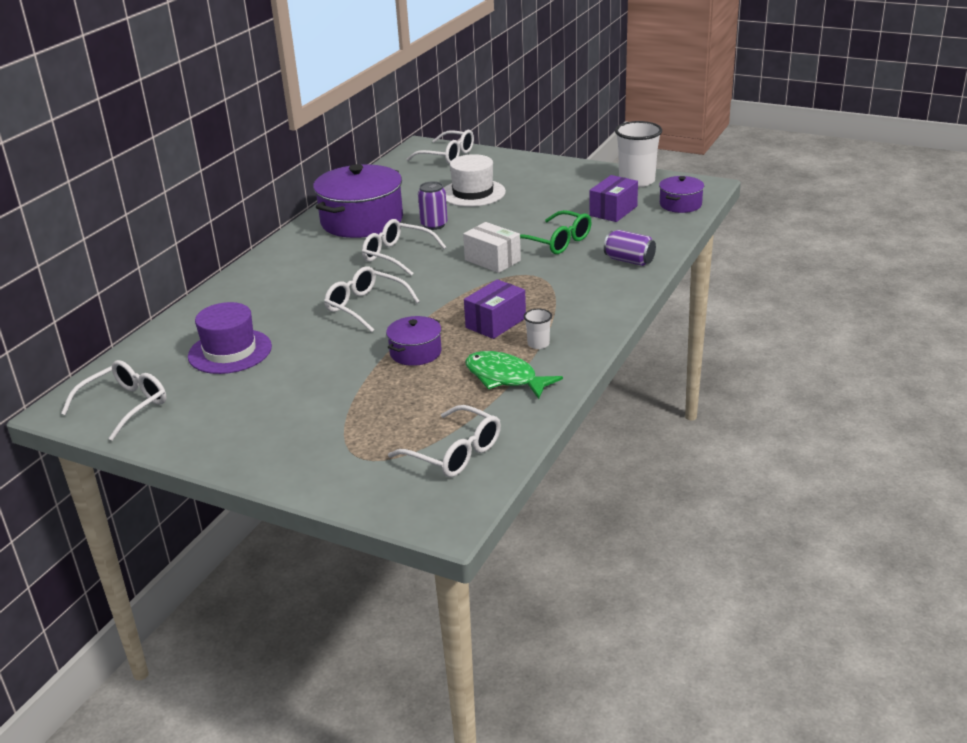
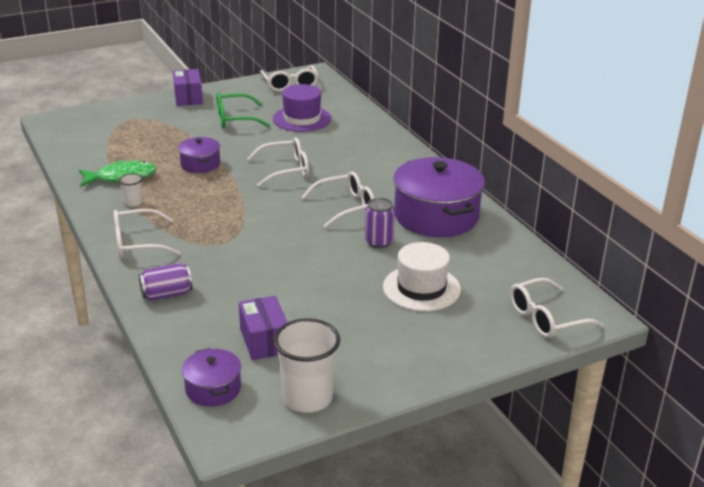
camera: 125 degrees right, 0 degrees up
(455, 453) = (89, 139): white glasses -> white glasses (137, 243)
(492, 260) = (272, 238): white box -> none
(495, 323) = (184, 200): purple box -> purple box (188, 97)
(557, 242) = (254, 280): green glasses -> green glasses (235, 119)

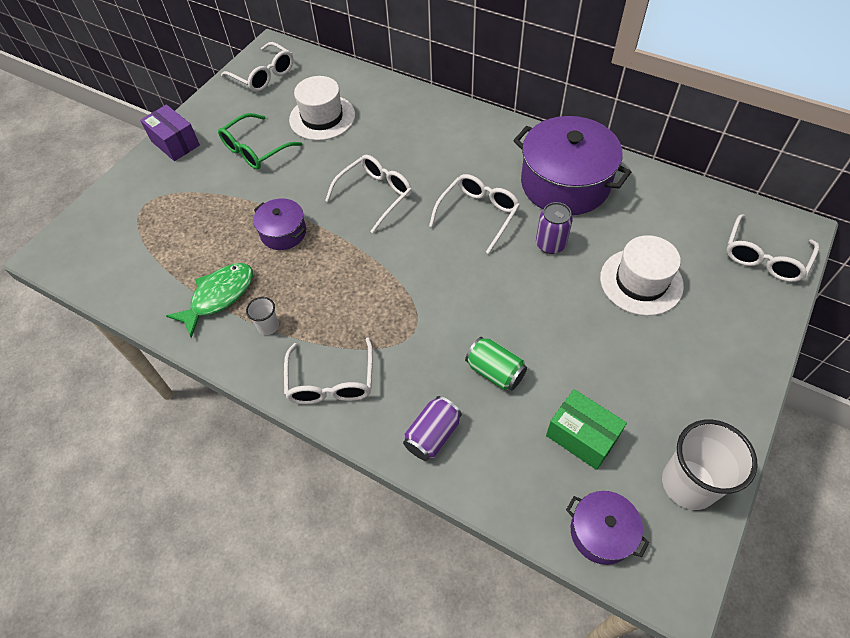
camera: 30 degrees left, 25 degrees up
(137, 243) = (331, 382): white glasses -> white glasses turned 45 degrees counterclockwise
(248, 285) = (495, 372): none -> green can
(264, 341) = (582, 436): purple box -> green box
(302, 119) = (322, 117): purple hat -> white hat

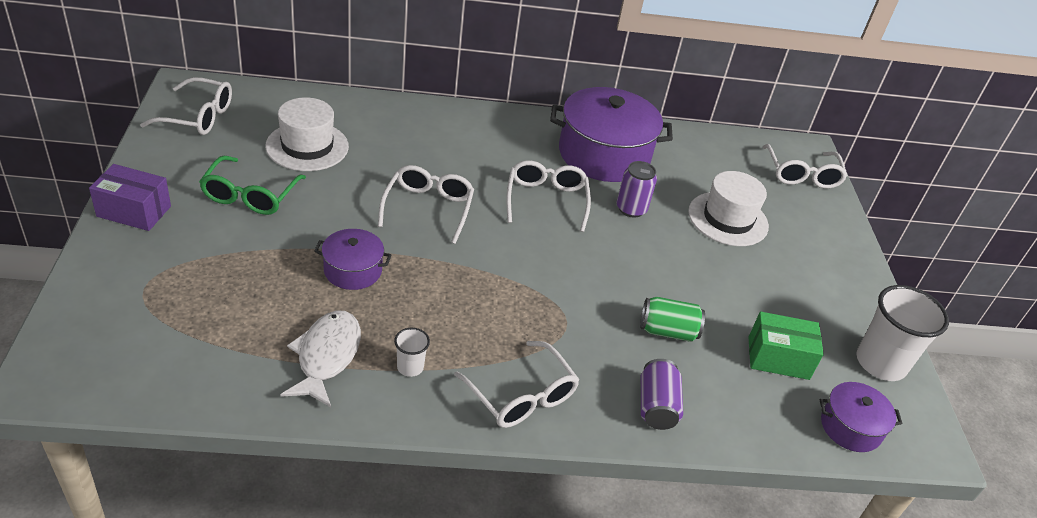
camera: 40 degrees left, 15 degrees down
(219, 296) = (326, 356): green fish -> white fish

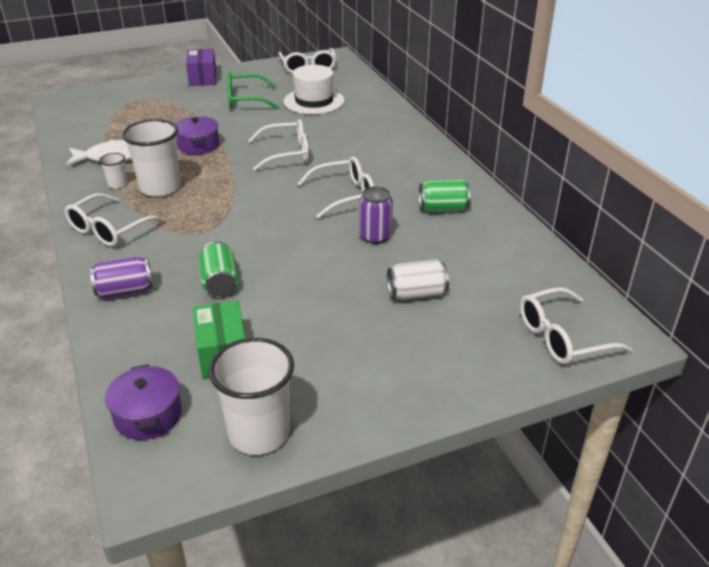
camera: 75 degrees right, 5 degrees down
(444, 330) = (160, 187): none -> white cup
(604, 154) = (443, 209): purple pot -> green can
(728, 219) = (416, 294): white hat -> white can

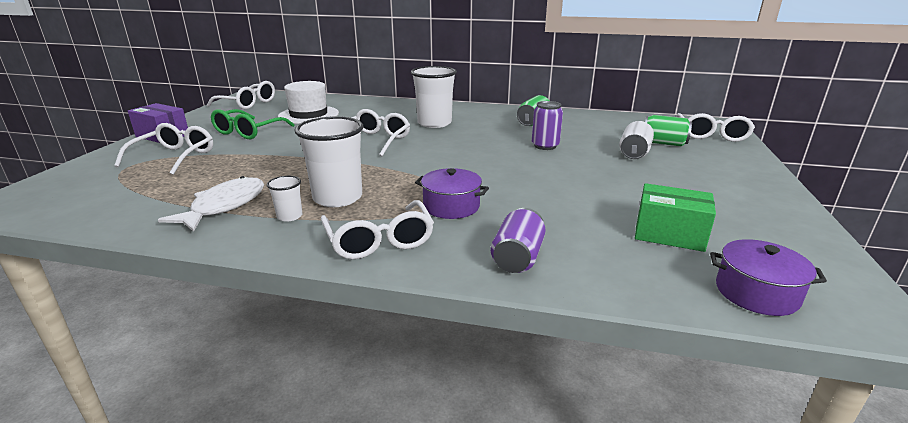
camera: 55 degrees left, 10 degrees down
(198, 145) = (289, 165): purple pot -> purple pot (451, 206)
(219, 282) = (551, 210): green can -> green can (663, 143)
(259, 433) = (796, 245): white cup -> white cup (434, 123)
(345, 195) = (473, 140): white glasses -> white glasses (174, 157)

